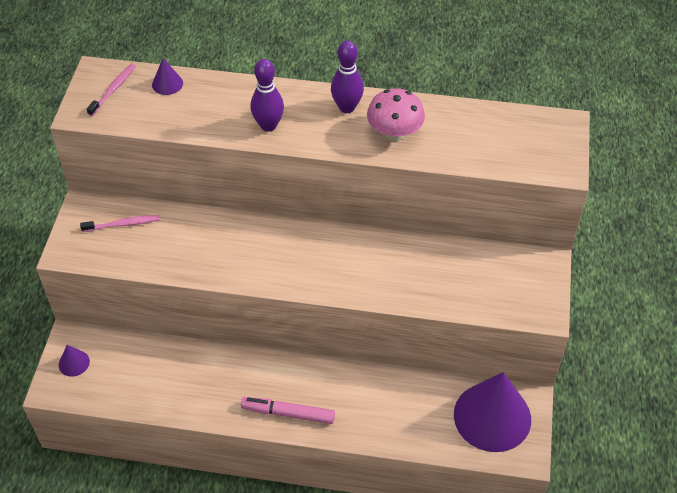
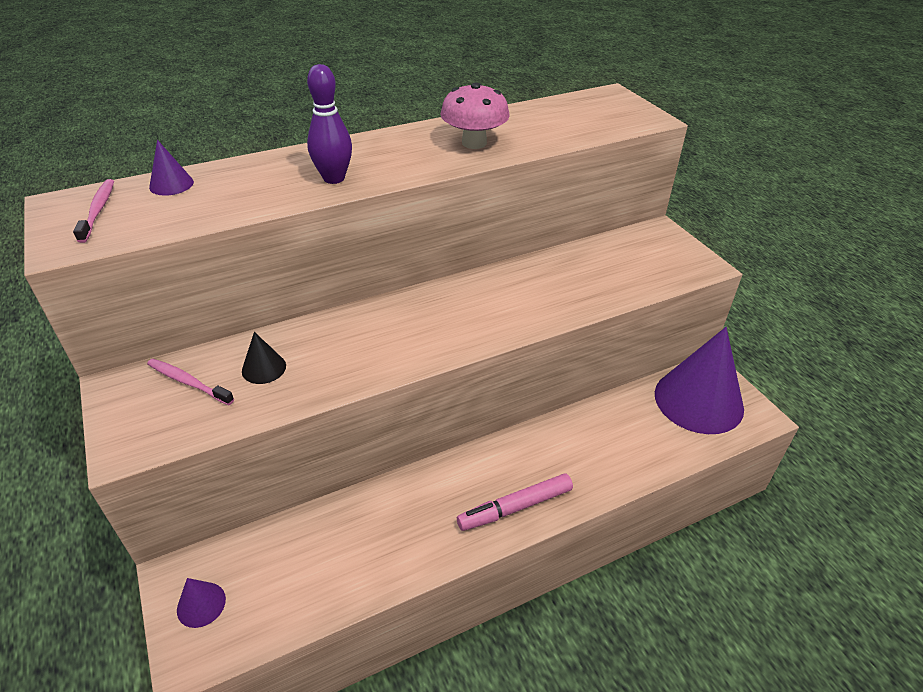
camera: 35 degrees left, 10 degrees down
(122, 224) = (188, 382): pink toothbrush -> pink toothbrush turned 105 degrees counterclockwise
(169, 237) = (264, 368): none -> black cone
(347, 107) = (404, 141): purple bowling pin -> none

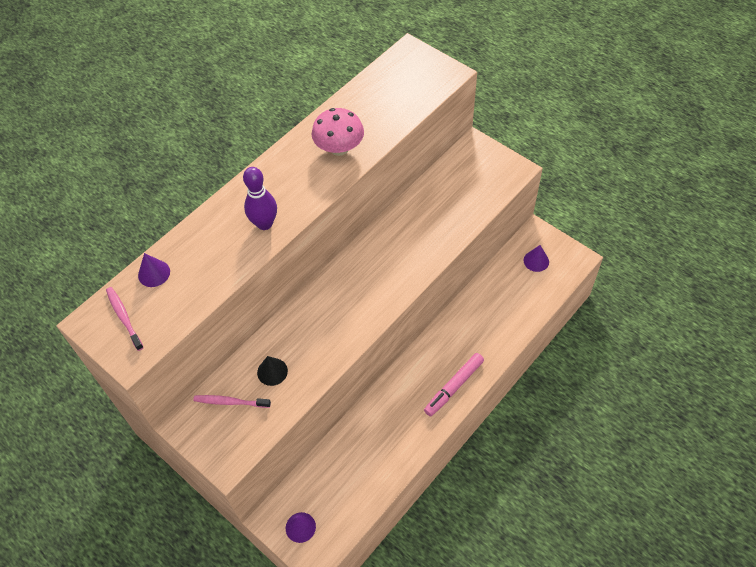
camera: 20 degrees left, 15 degrees up
(698, 400) = (536, 261): purple cone -> purple cone, size x0.41

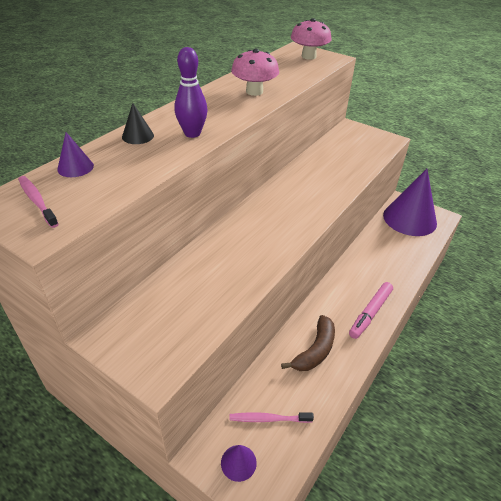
camera: 10 degrees left, 15 degrees down
(230, 402) = (157, 311): pink toothbrush -> pink toothbrush (269, 419)
(272, 371) = (202, 282): black cone -> black cone (138, 136)
(388, 426) = (315, 350): none -> brown banana
(418, 71) = (308, 56): none -> pink mushroom
(536, 261) = (409, 219): purple cone -> purple cone, size x2.43

